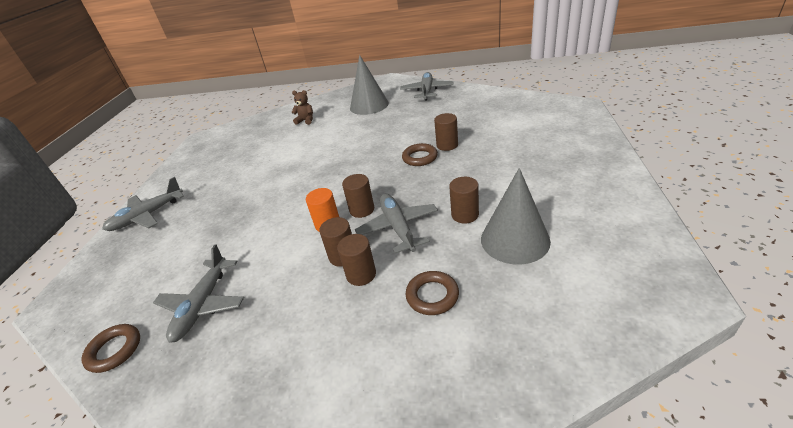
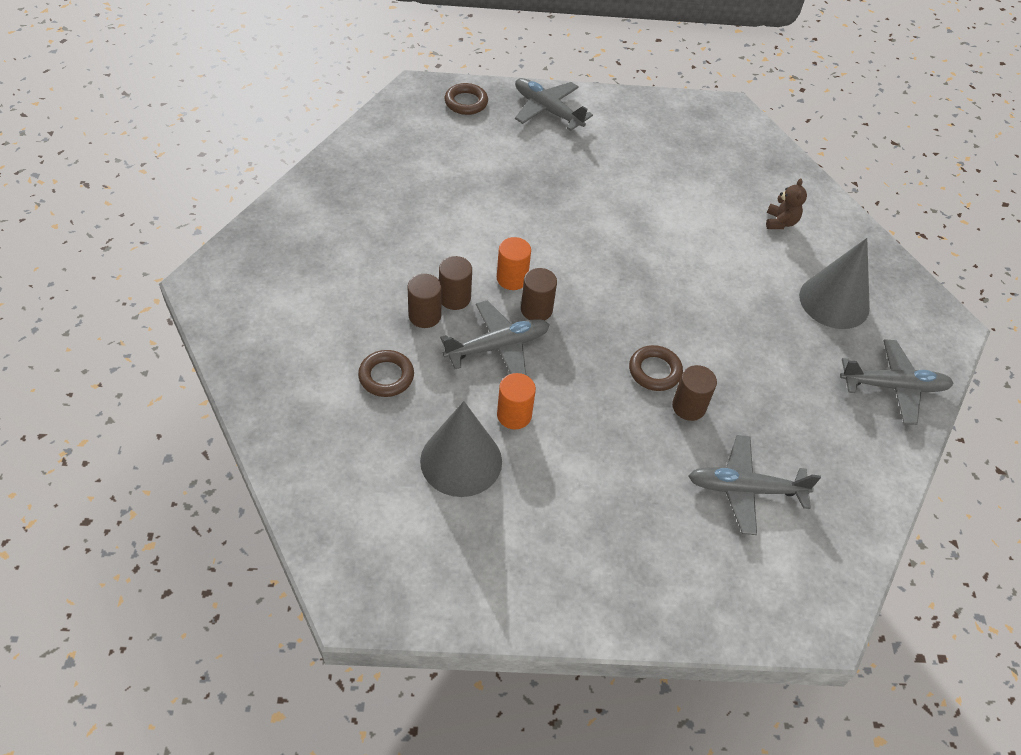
camera: 75 degrees right, 15 degrees up
(114, 350) = (359, 151): brown ring -> brown ring (466, 102)
(203, 305) = (402, 197): grey plane -> grey plane (745, 489)
(465, 215) = (514, 415): brown cylinder -> orange cylinder

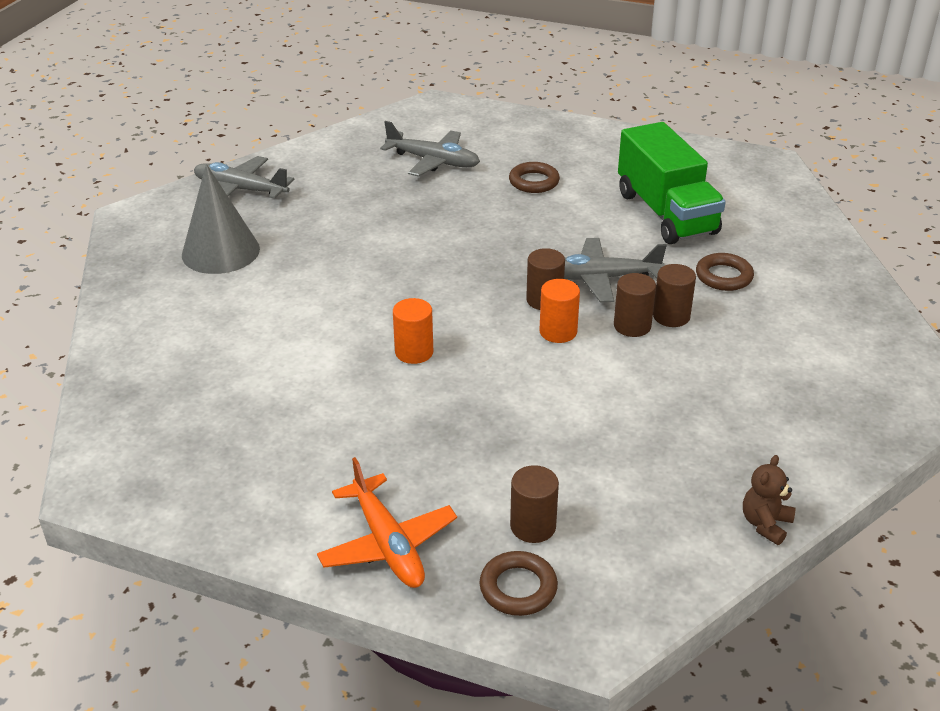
camera: 155 degrees left, 15 degrees down
(461, 461) = (666, 213): grey cone -> green truck
(514, 415) = (606, 231): orange cylinder -> orange cylinder (414, 352)
(547, 110) = (387, 544): grey plane -> orange plane
(654, 371) = (453, 235): brown ring -> brown ring (534, 182)
(689, 407) = (440, 209): brown cylinder -> brown cylinder (533, 526)
(780, 222) = (194, 328): brown teddy bear -> brown teddy bear (765, 524)

